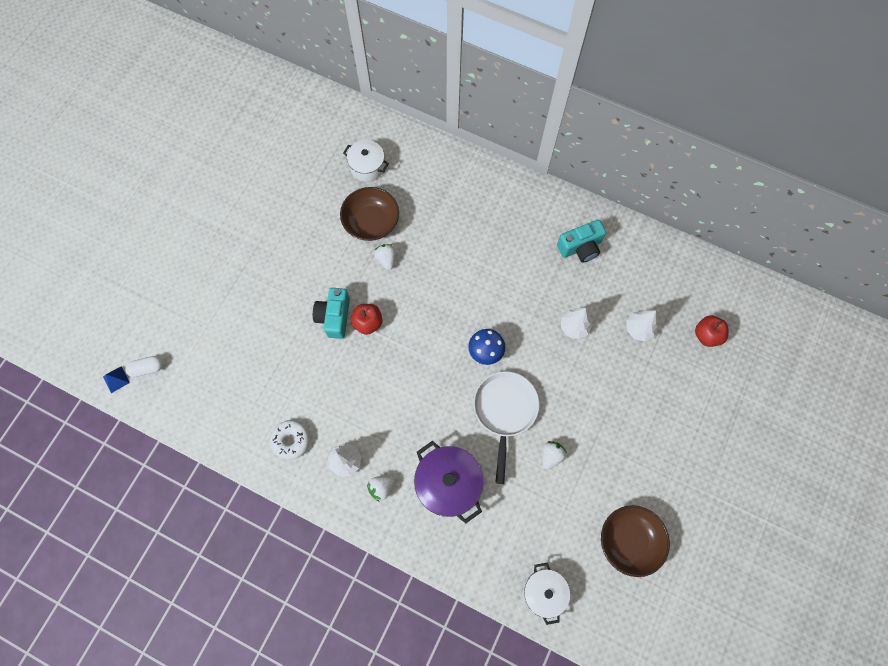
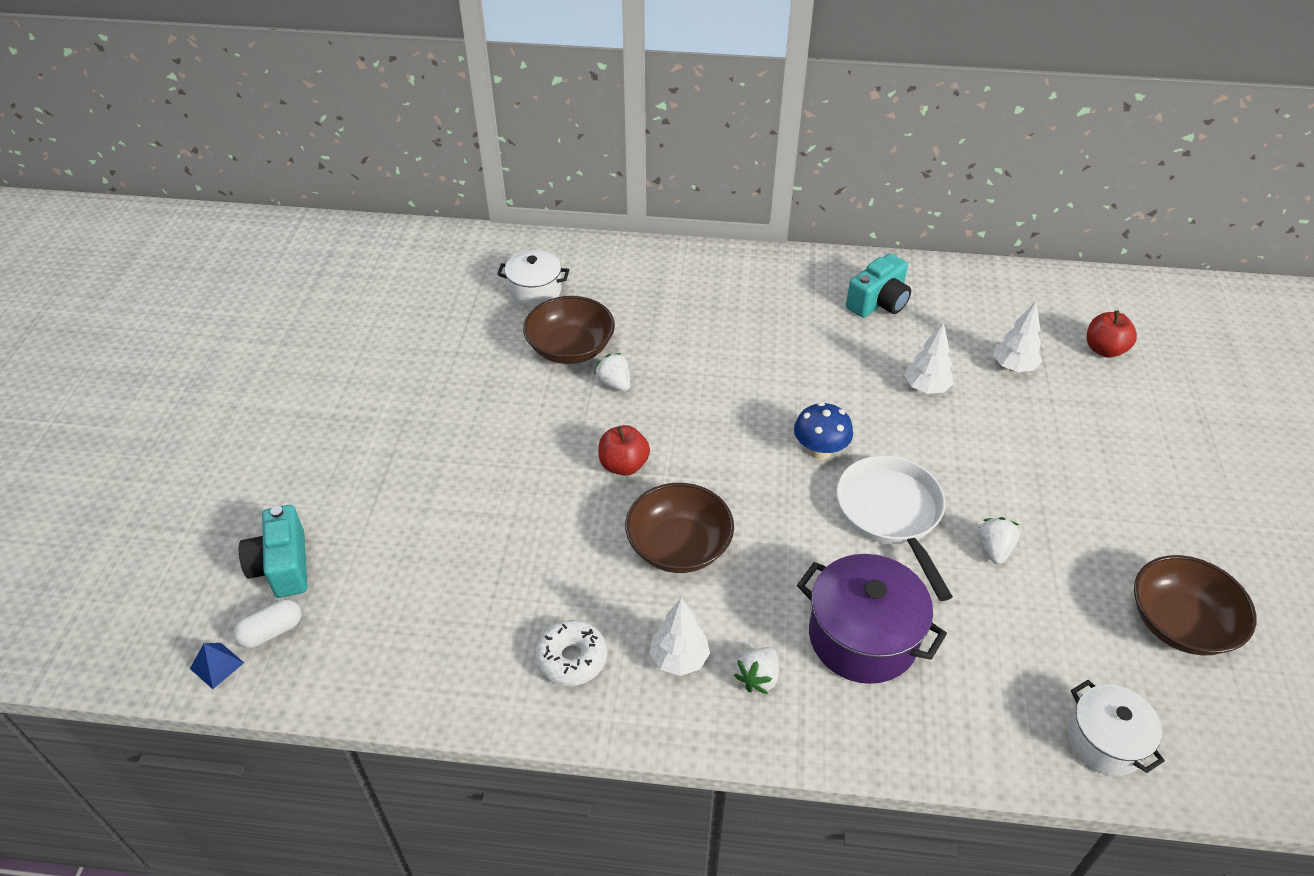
camera: 20 degrees left, 25 degrees down
(334, 317) = (568, 472): turquoise camera -> turquoise camera (283, 566)
(375, 390) = (679, 546): none -> brown bowl

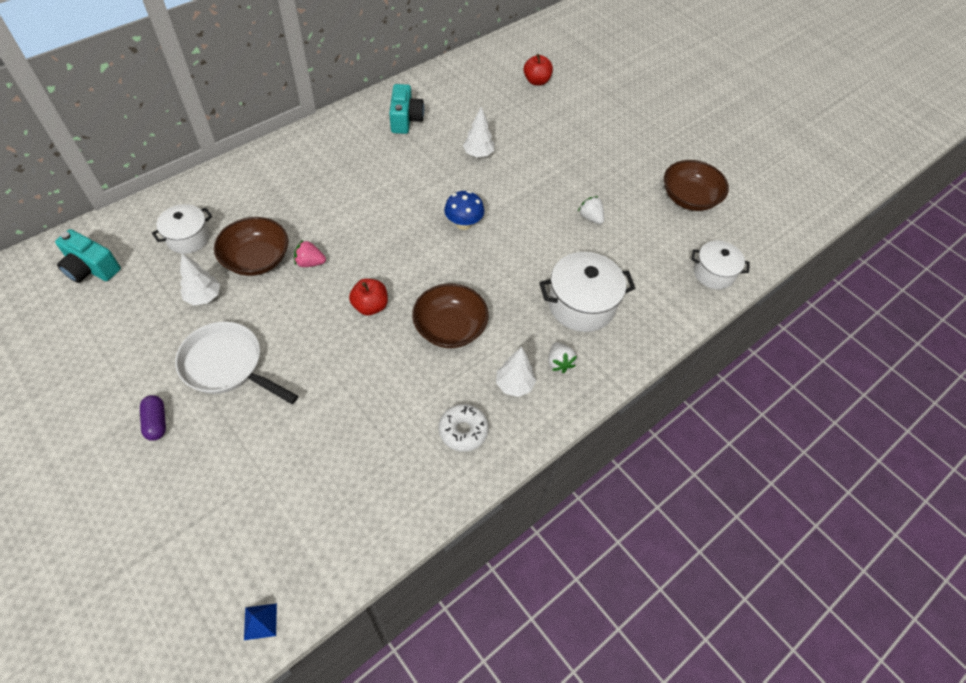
camera: 50 degrees left, 10 degrees up
(271, 631) = (271, 571): white capsule -> none
(283, 566) = (228, 529): turquoise camera -> turquoise camera (91, 268)
(336, 431) = (156, 422): none -> purple capsule
(614, 384) = (310, 263): white strawberry -> pink strawberry
(862, 637) = (581, 304): purple pot -> white pot
(891, 514) = (531, 233): white pan -> white pan (227, 365)
(1013, 367) = (506, 116): white tree -> white tree (204, 297)

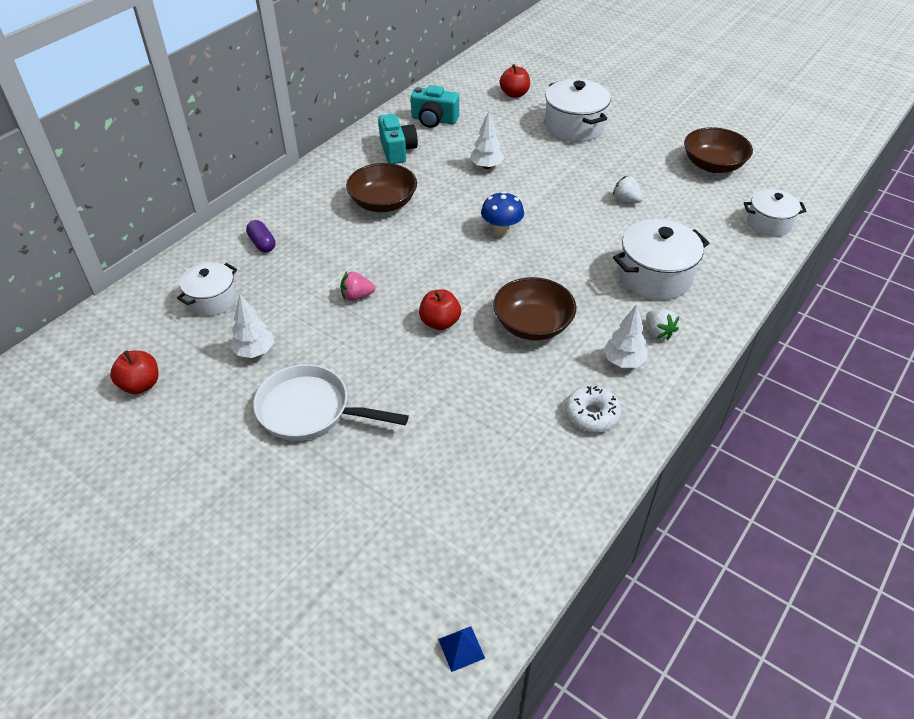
camera: 10 degrees left, 10 degrees down
(91, 268) = (114, 351): turquoise camera -> turquoise camera (434, 120)
(100, 306) = (140, 385): none -> red apple
(156, 422) = (255, 482): purple capsule -> purple capsule (262, 243)
(256, 259) = (297, 305): brown bowl -> brown bowl (383, 203)
(577, 128) = (574, 126): none -> white pot

